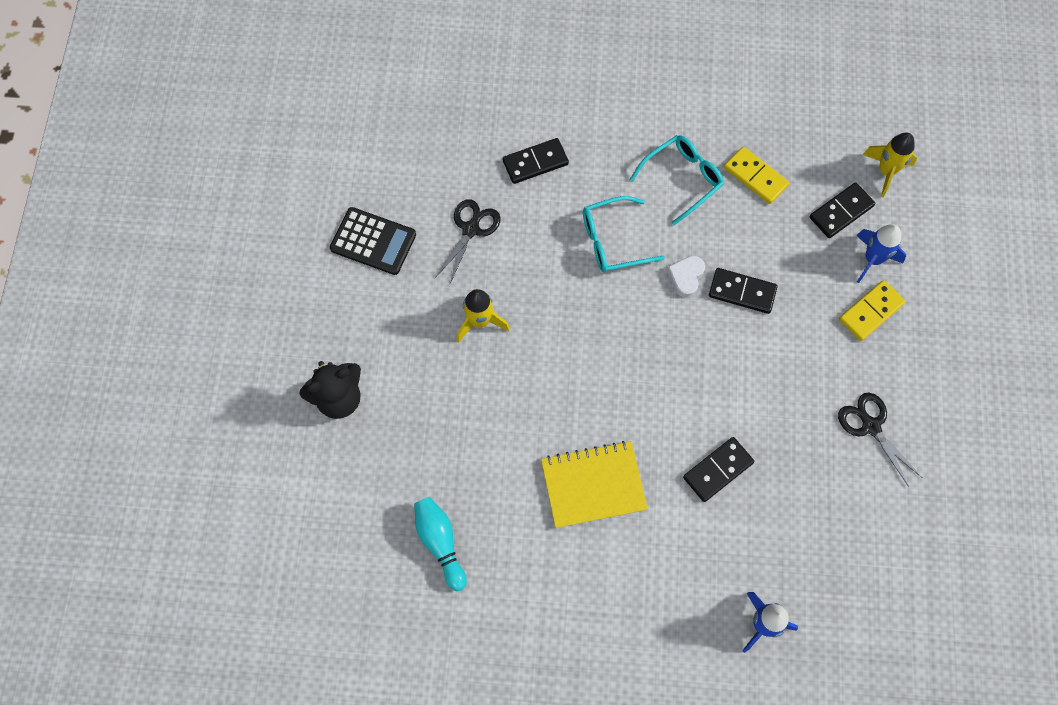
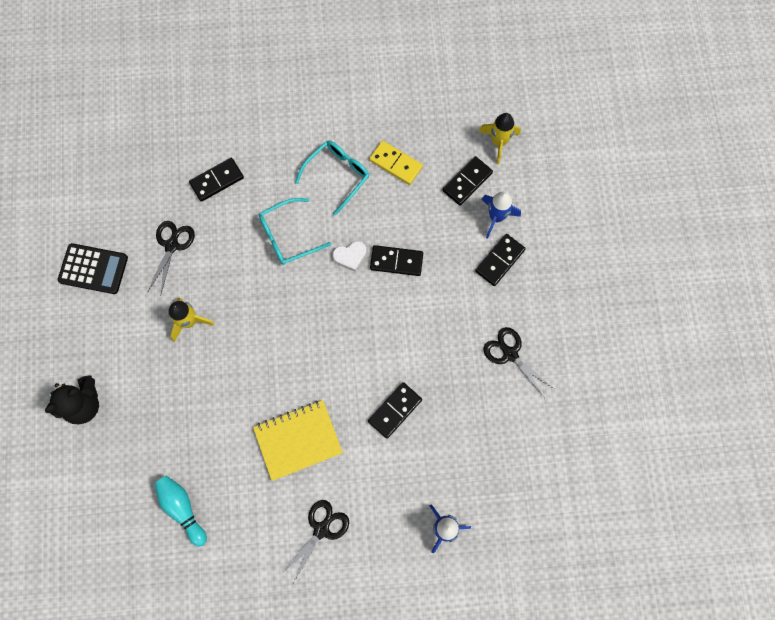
camera: 10 degrees left, 5 degrees up
(608, 598) = (321, 529): none -> black scissors
(686, 277) = (350, 256): white heart -> white heart turned 120 degrees counterclockwise
(871, 312) = (500, 260): yellow domino -> black domino

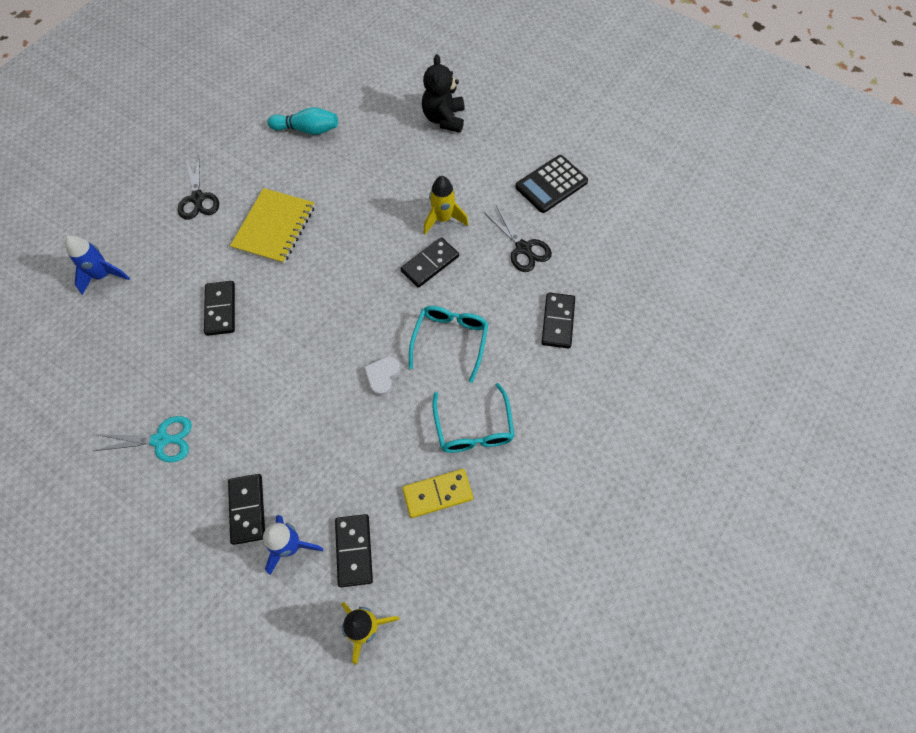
camera: 130 degrees right, 10 degrees down
(396, 261) = (340, 413): black domino -> black domino (430, 264)
(510, 354) = (161, 440): black scissors -> turquoise scissors

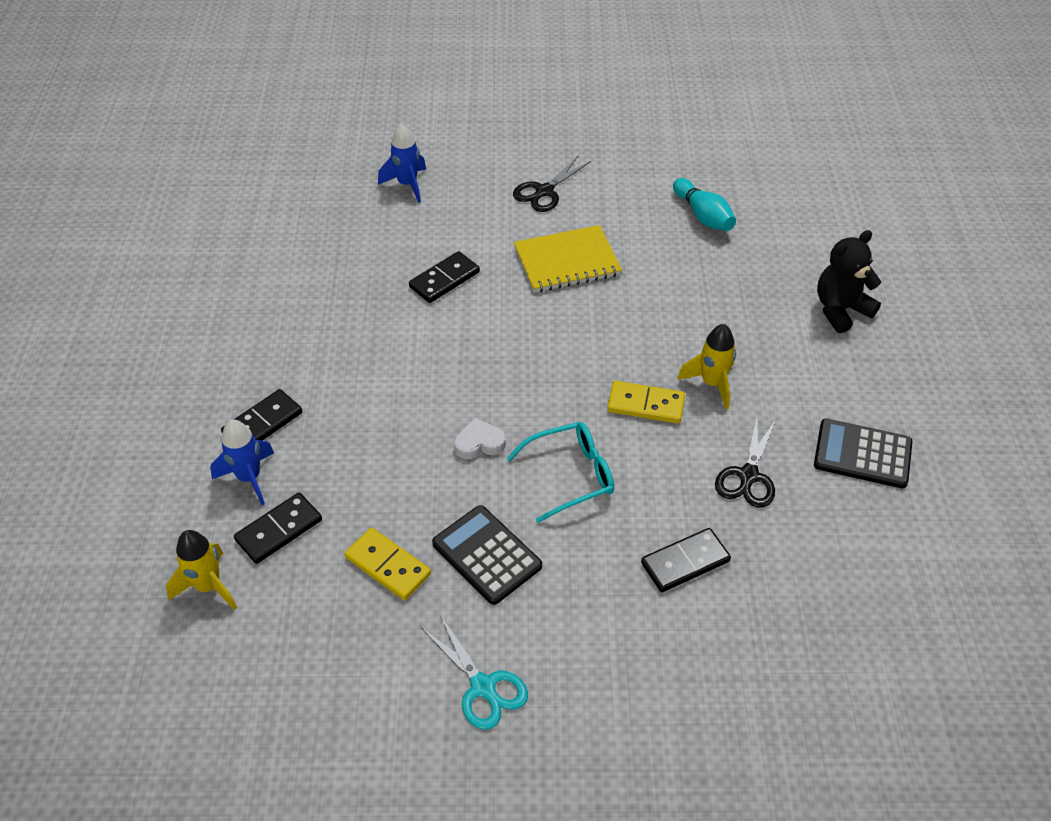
camera: 55 degrees right, 15 degrees down
(161, 440) = (283, 322): turquoise scissors -> turquoise scissors (483, 687)
(430, 264) = (646, 405): black domino -> yellow domino
(473, 427) = (487, 555): turquoise glasses -> black calculator

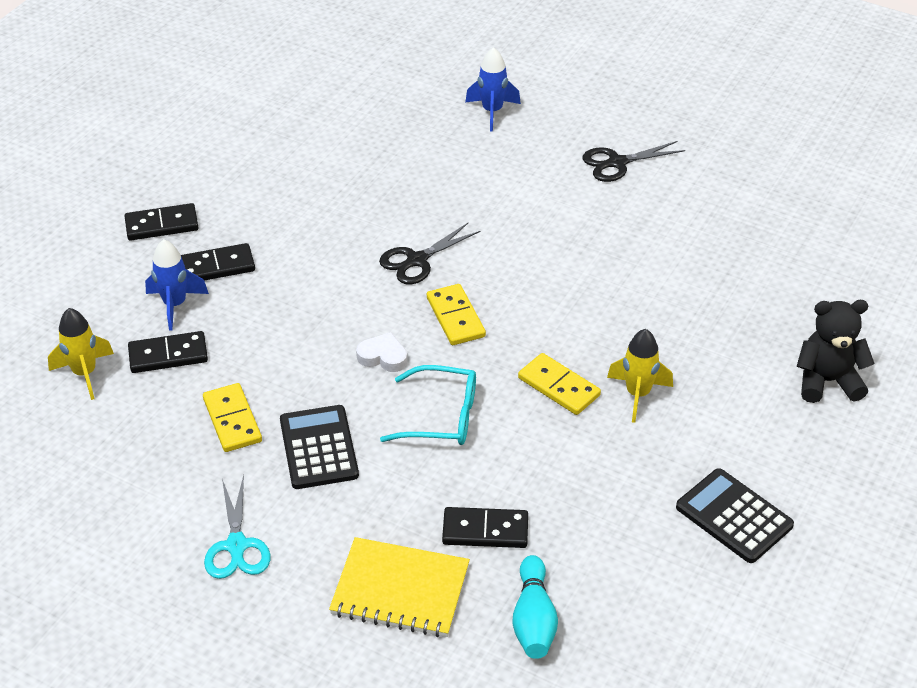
camera: 30 degrees right, 5 degrees down
(444, 279) = (460, 207): black domino -> black domino (162, 225)
(514, 380) = (456, 317): none -> yellow domino
(567, 261) = (587, 234): yellow notebook -> yellow notebook (400, 590)
(703, 216) = (759, 241): turquoise bowling pin -> turquoise bowling pin (533, 620)
(748, 476) = (605, 487): black scissors -> black scissors (417, 260)

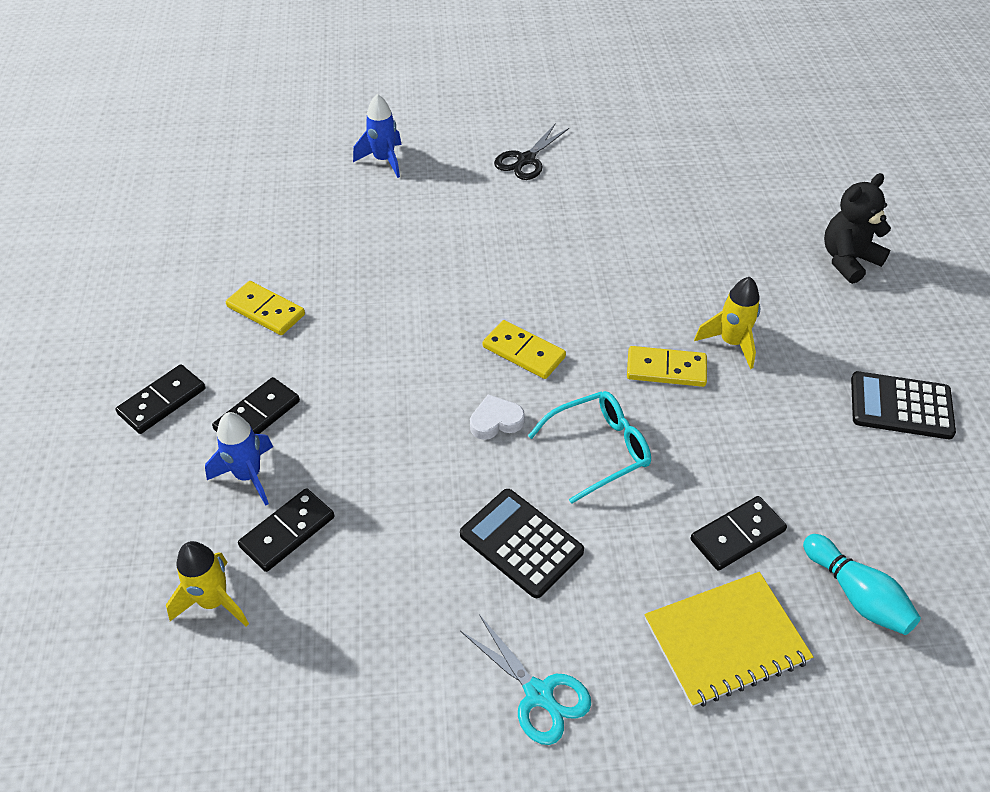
camera: 35 degrees left, 5 degrees up
(232, 420) = (413, 563): yellow domino -> yellow domino (266, 311)
(417, 260) = (442, 317): black scissors -> none

